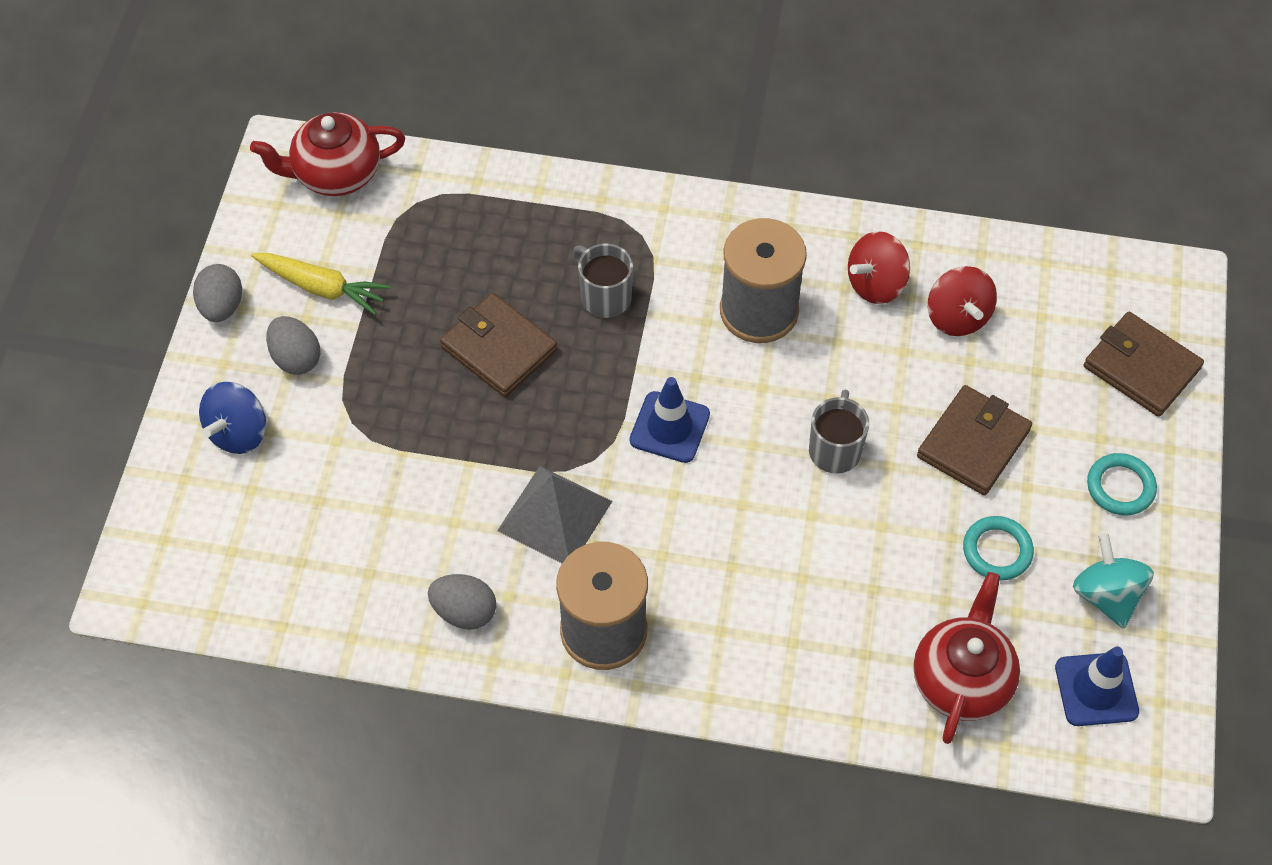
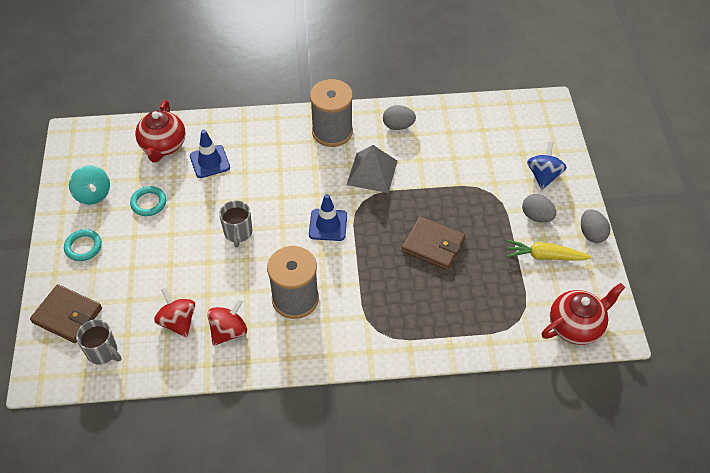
camera: 165 degrees right, 5 degrees down
(604, 296) = (386, 287): grey mug -> grey mug (103, 352)
(973, 443) = (164, 252): brown wallet -> none
(1096, 689) = (99, 155): blue traffic cone -> blue traffic cone (210, 161)

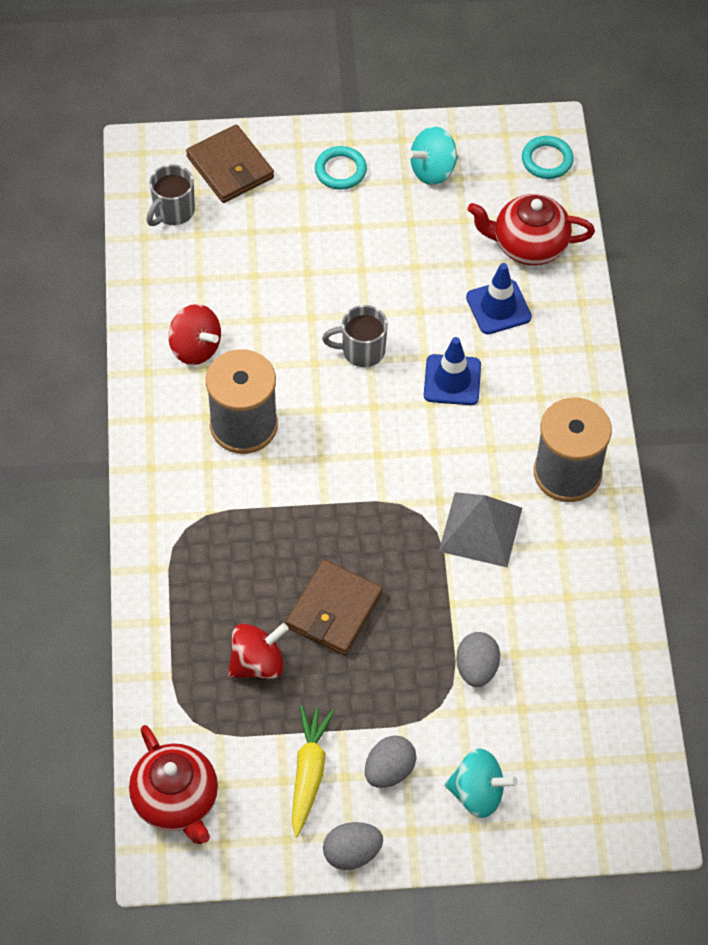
camera: 90 degrees right, 5 degrees up
(67, 315) = (230, 167): brown wallet -> brown wallet turned 60 degrees counterclockwise
(148, 203) = (418, 237): turquoise ring -> turquoise ring (547, 160)
(178, 321) = (214, 289): red spinning top -> red spinning top (257, 663)
(328, 225) = (375, 466): blue traffic cone -> blue traffic cone (452, 380)
(398, 126) = (584, 571): grey egg -> grey egg (476, 668)
(543, 176) = (478, 793): blue spinning top -> turquoise spinning top

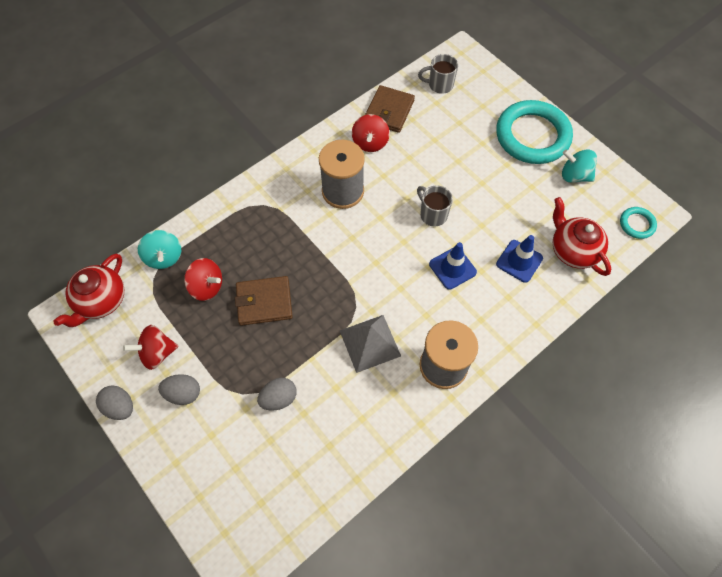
camera: 55 degrees right, 5 degrees up
(230, 167) = (487, 90): brown wallet -> brown wallet (389, 111)
(309, 772) = (157, 353): yellow carrot -> red spinning top
(340, 170) = (532, 136): turquoise ring -> turquoise ring, size x2.25
(478, 793) = (198, 451): turquoise spinning top -> turquoise spinning top (164, 257)

